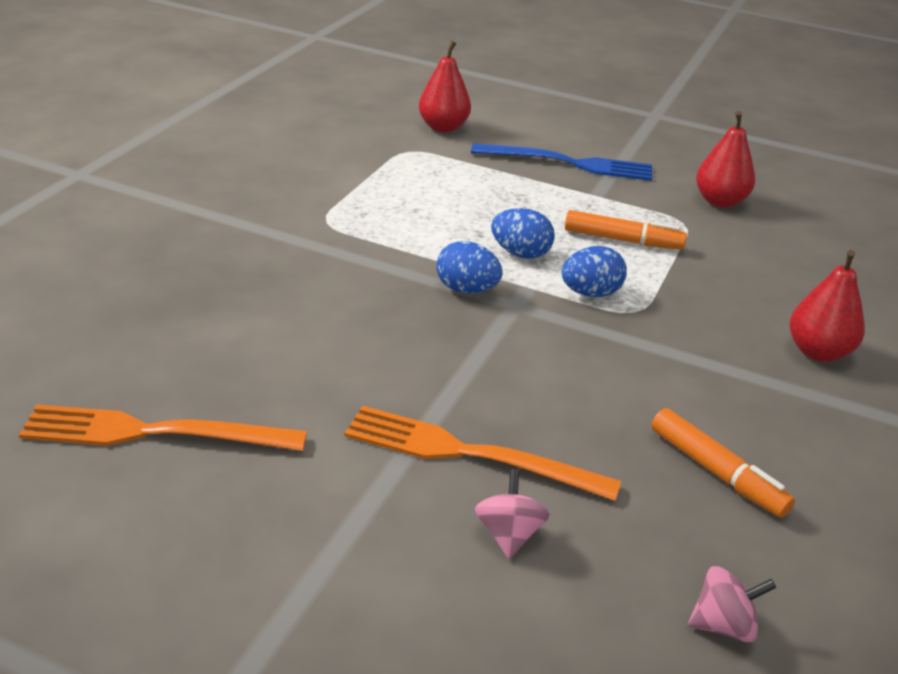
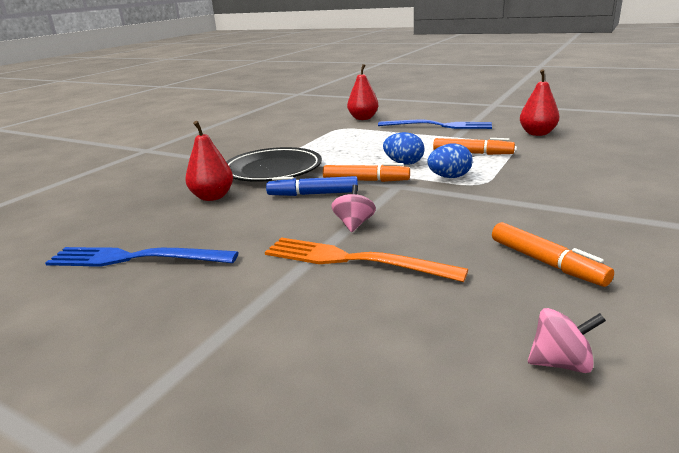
camera: 10 degrees right, 10 degrees down
(155, 432) = (136, 258): orange fork -> blue fork
(315, 250) = (273, 170): none -> black plate
(391, 314) = (313, 194): none -> blue marker
(466, 289) = (365, 180): blue egg -> orange marker
(508, 534) = (376, 306): pink spinning top -> pink spinning top (354, 224)
(818, 352) = (618, 195): red pear -> red pear (212, 197)

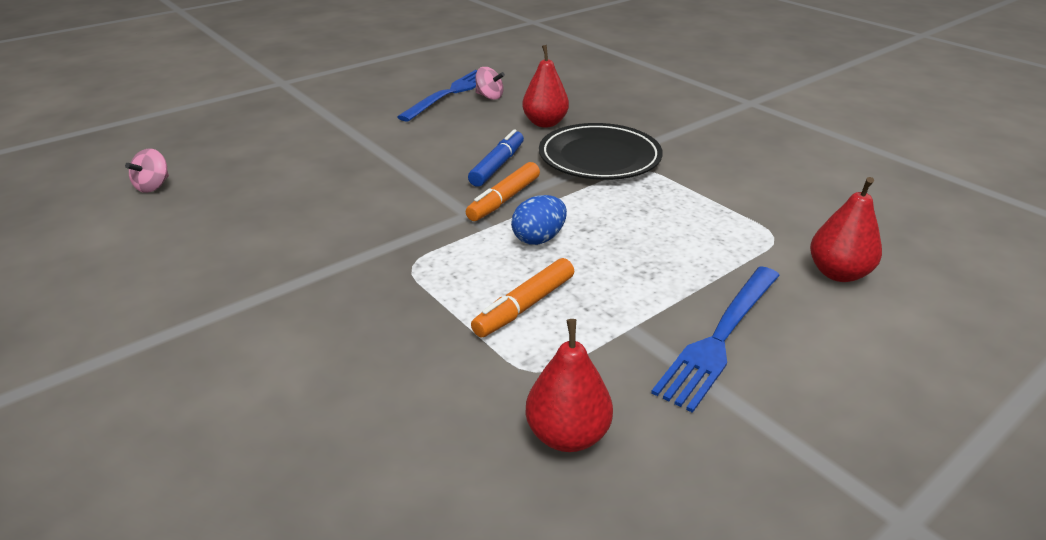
camera: 110 degrees right, 10 degrees up
(354, 224) = (403, 170): pink spinning top -> pink spinning top (489, 96)
(354, 260) = (344, 157): orange fork -> none
(449, 177) = (454, 252): blue egg -> none
(546, 262) = (228, 227): orange marker -> none

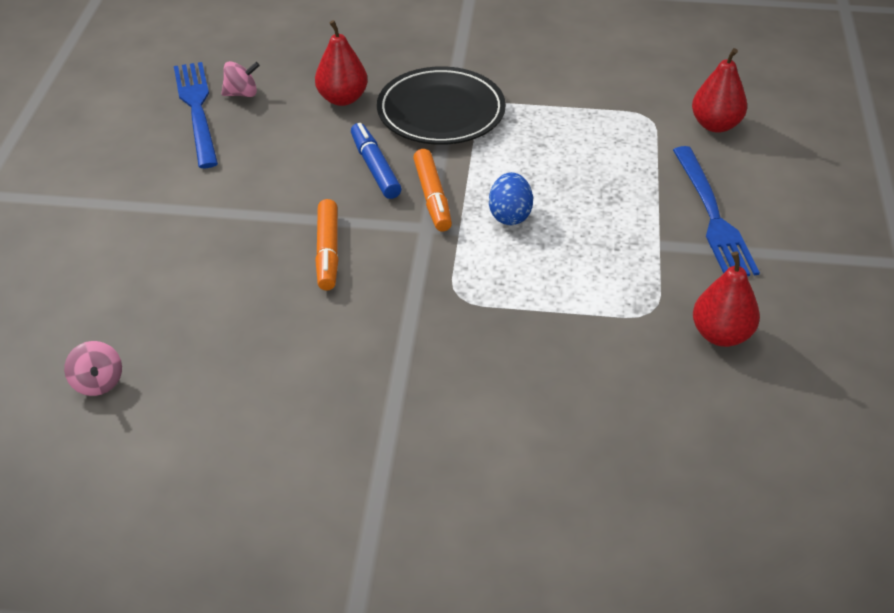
camera: 45 degrees left, 10 degrees up
(525, 306) = (580, 273): orange marker -> orange marker (328, 251)

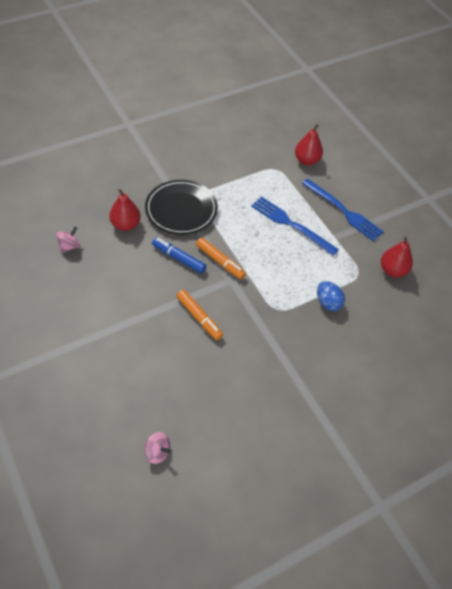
camera: 40 degrees left, 10 degrees up
(197, 110) = (55, 268): blue fork -> blue fork (291, 224)
(510, 215) = (262, 254): blue egg -> blue egg (328, 303)

